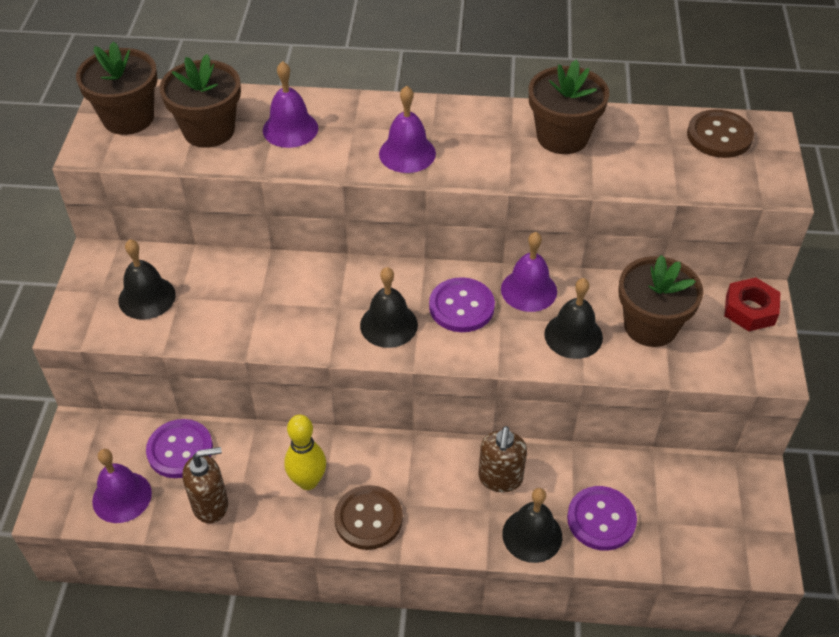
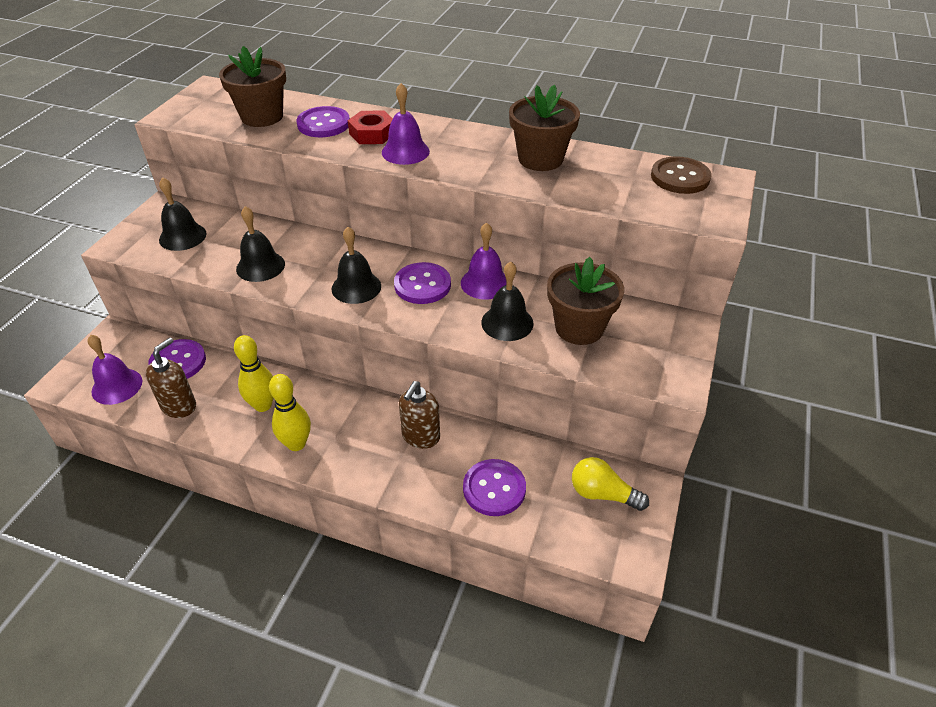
camera: 15 degrees right, 5 degrees down
(128, 118) = (209, 101): brown flower pot -> none
(211, 505) = (179, 406): brown soap dispenser -> brown soap dispenser turned 60 degrees counterclockwise
(290, 129) = (323, 124): purple bell -> purple button
(368, 519) = (296, 444): brown button -> yellow bowling pin
(532, 535) = (427, 488): black bell -> black bell (260, 266)
(711, 499) = (602, 494): none -> yellow light bulb
(750, 310) = (676, 332): red nut -> red nut (372, 134)

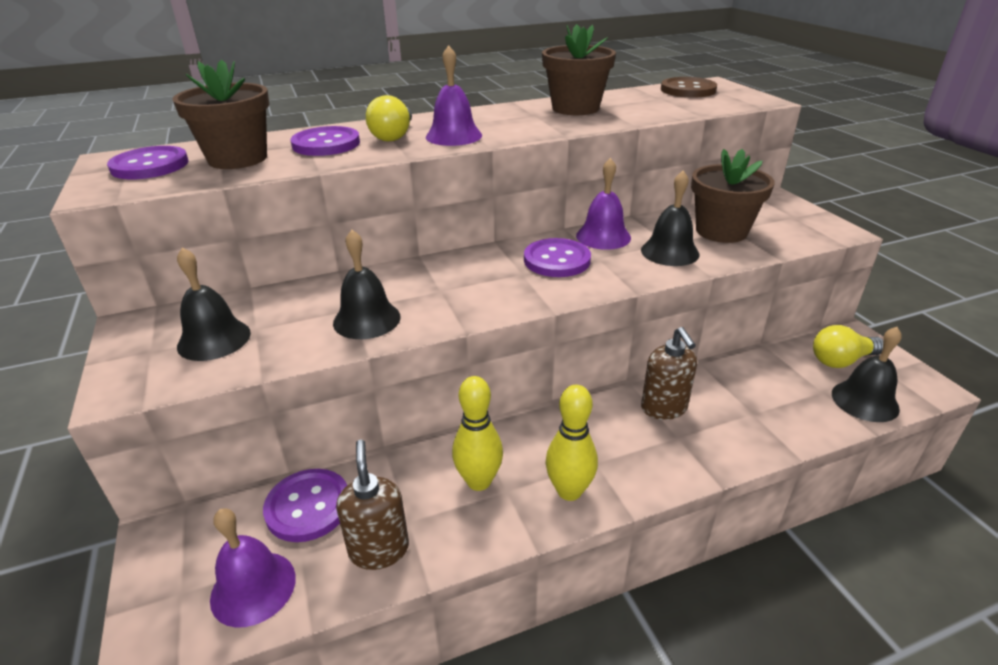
camera: 40 degrees left, 10 degrees down
(356, 287) = (501, 289): black bell -> black bell (865, 401)
(372, 134) = (394, 136): red nut -> yellow light bulb
(494, 489) = (778, 407): purple button -> purple button (150, 166)

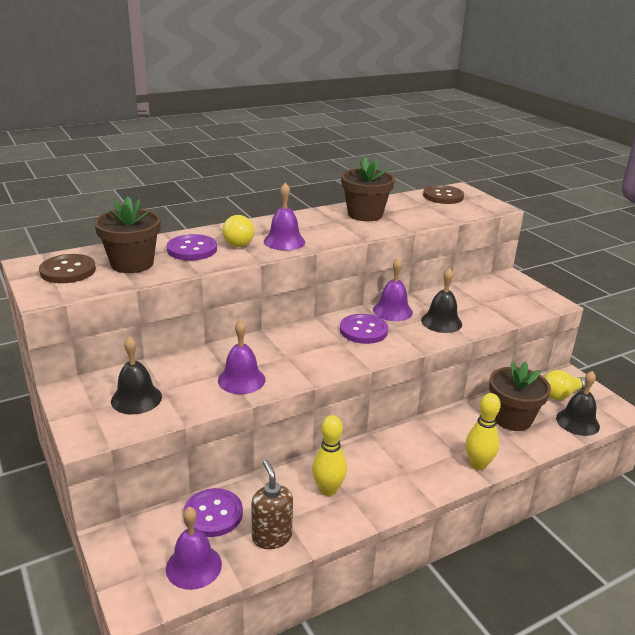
camera: 10 degrees left, 5 degrees down
(150, 166) = (68, 271): purple button -> brown button
(367, 319) = (241, 380): black bell -> purple bell
(569, 491) = (390, 492): yellow bowling pin -> yellow bowling pin (478, 465)
(664, 408) = (445, 434): brown soap dispenser -> none
(721, 231) = (475, 305): brown flower pot -> brown flower pot (512, 418)

